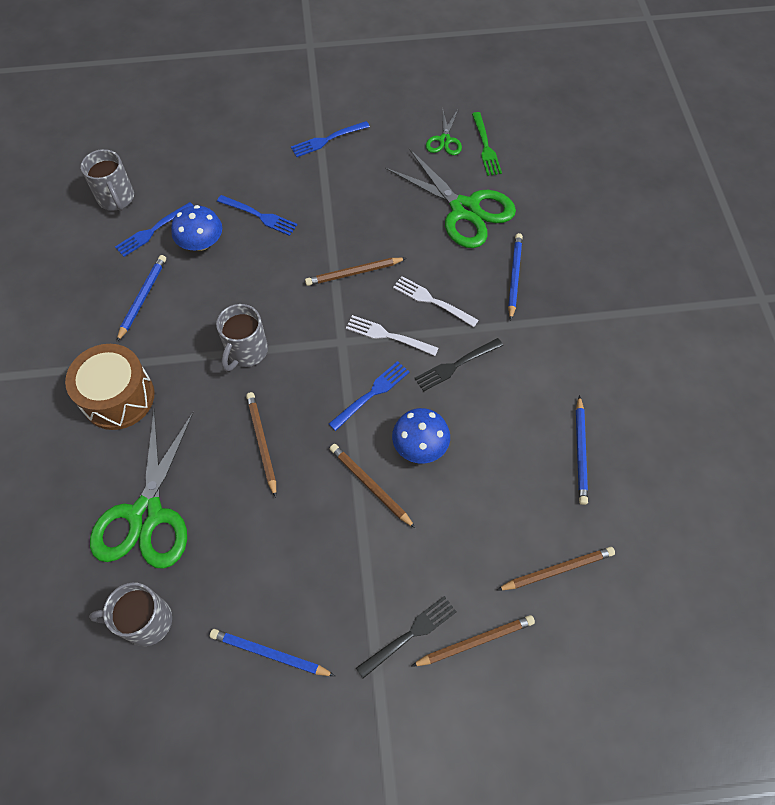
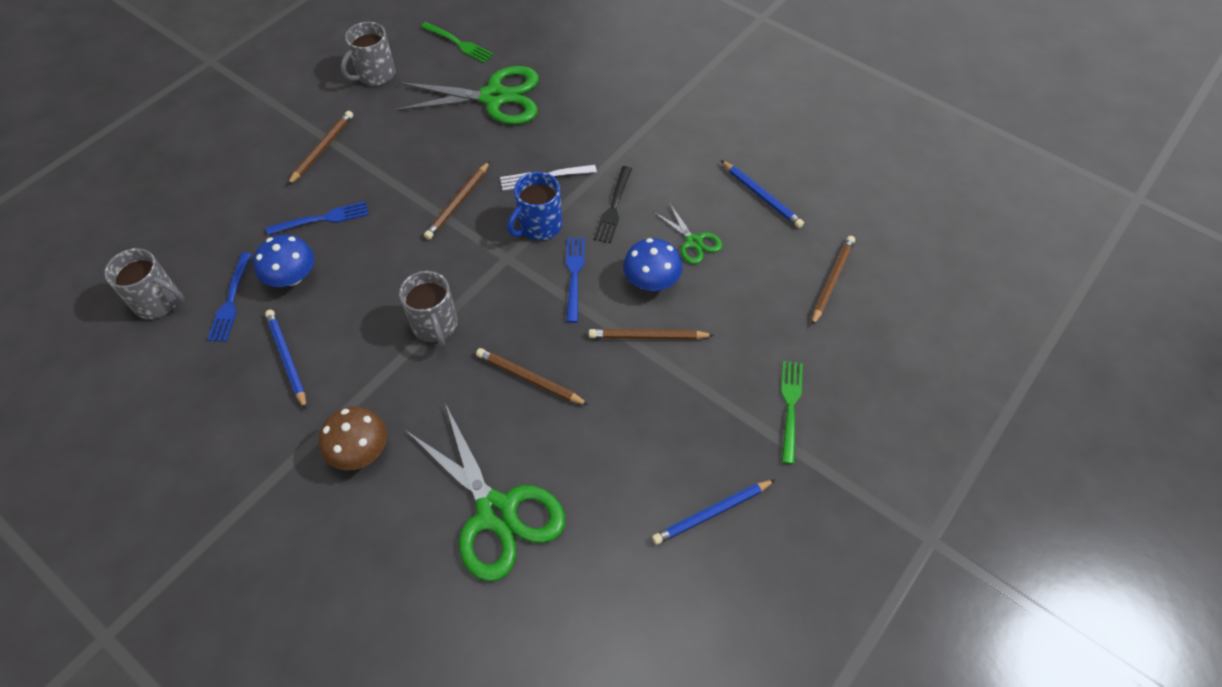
camera: 45 degrees left, 5 degrees down
(118, 397) = (360, 450): brown drum -> brown mushroom
(145, 621) = (591, 585): grey mug -> grey mug (375, 75)
(327, 140) = (316, 122): blue fork -> none
(388, 336) = (539, 226): white fork -> blue mug
(409, 635) = (790, 407): black fork -> green fork
(444, 140) = (420, 59): green scissors -> green scissors (694, 242)
(475, 641) = (835, 370): brown pencil -> brown pencil (322, 149)
(514, 276) = (585, 117): blue pencil -> none

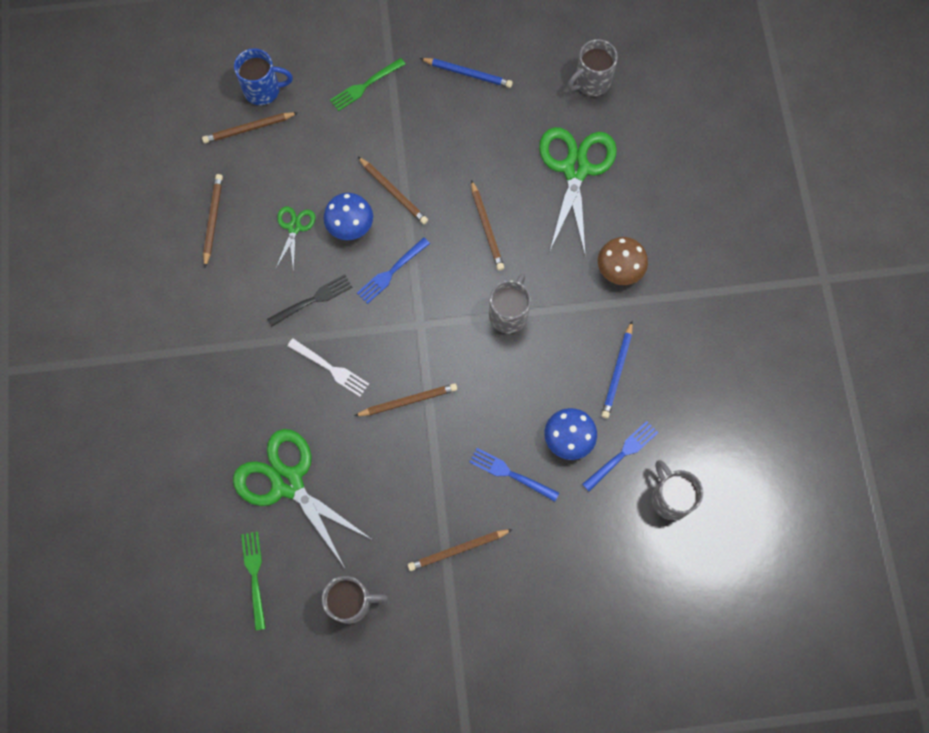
camera: 135 degrees left, 15 degrees up
(539, 226) = (375, 330): blue mug -> blue mug (263, 90)
(573, 633) = (591, 82): none -> grey mug
(761, 196) = (213, 220): blue pencil -> brown pencil

